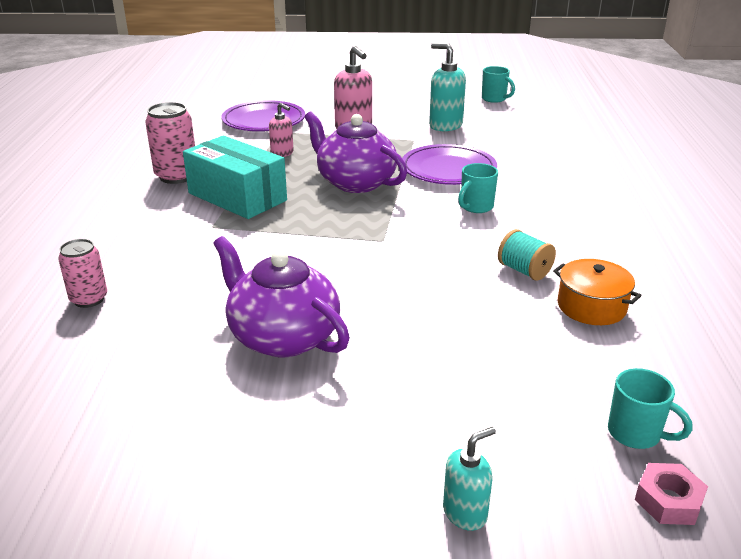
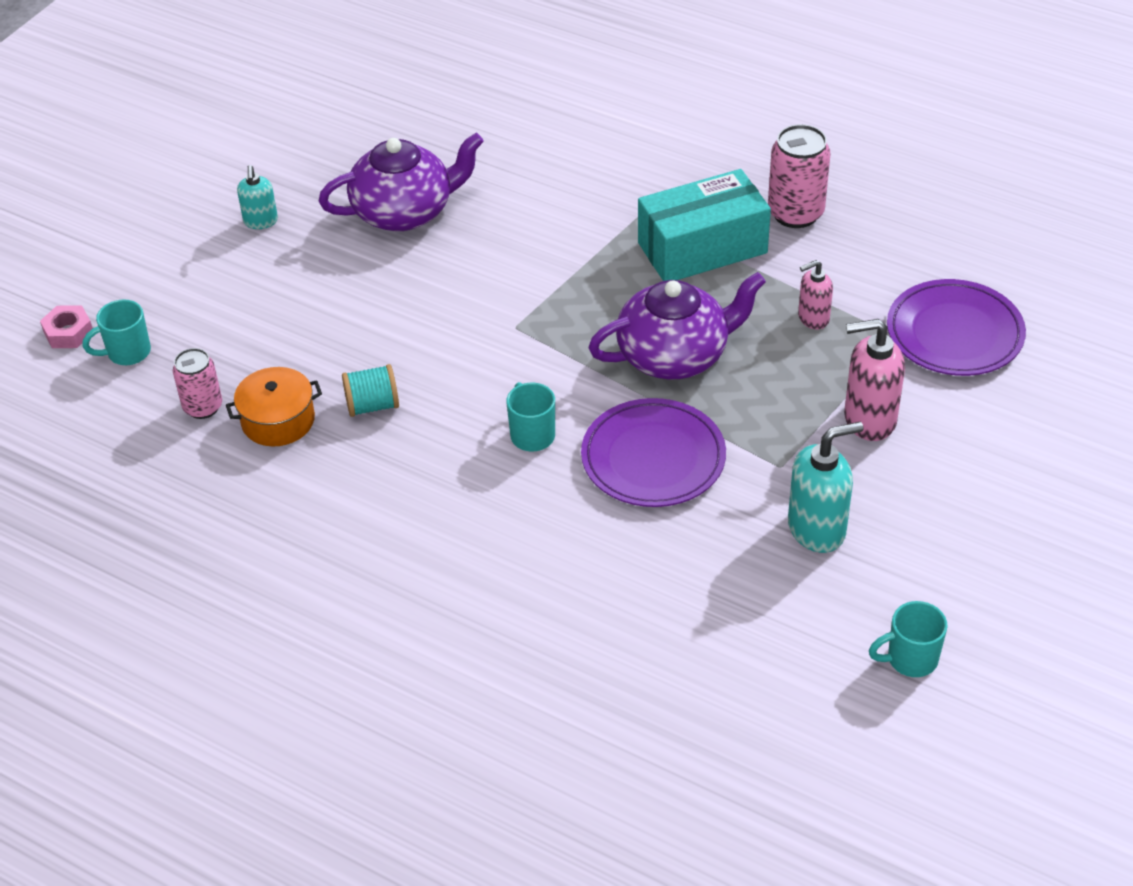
camera: 120 degrees right, 15 degrees up
(89, 299) = (553, 119): pink can -> pink can (203, 407)
(465, 513) = (152, 238): turquoise soap dispenser -> turquoise soap dispenser (261, 221)

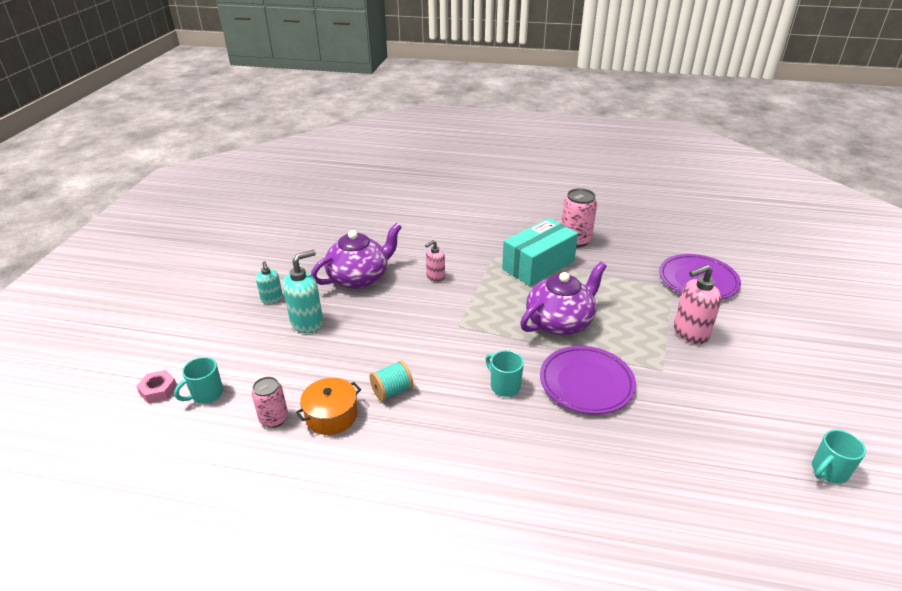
camera: 20 degrees left, 10 degrees down
(813, 318) = (621, 287): pink soap dispenser -> pink soap dispenser (435, 277)
(817, 529) = (710, 402): turquoise soap dispenser -> turquoise soap dispenser (307, 323)

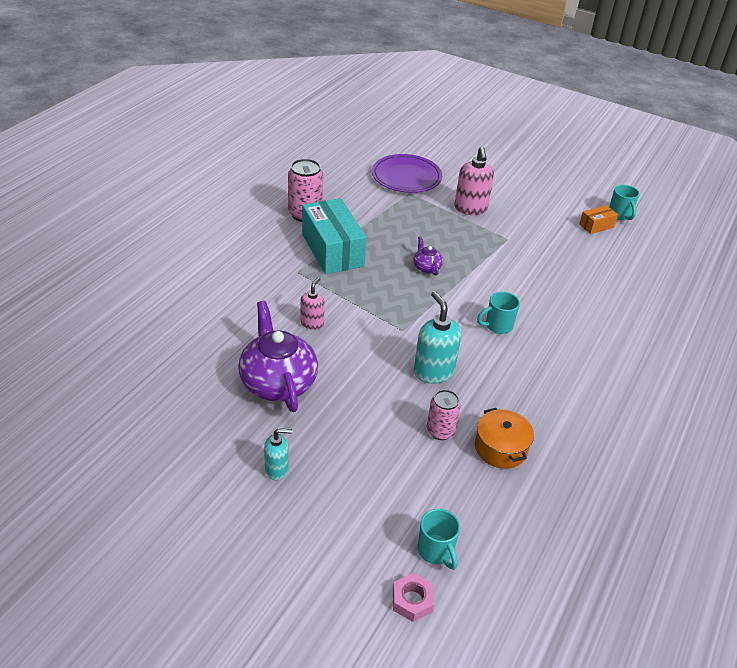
camera: 75 degrees left, 5 degrees up
(274, 419) = (492, 494): pink can -> pink can (440, 431)
(307, 323) = (343, 443): turquoise soap dispenser -> turquoise soap dispenser (433, 372)
(392, 391) = (480, 398): turquoise spool -> none
(435, 277) = (312, 323): pink soap dispenser -> pink soap dispenser turned 135 degrees counterclockwise
(560, 322) = (426, 267): purple teapot -> purple teapot, size x0.45
(586, 383) = (509, 280): purple plate -> none
(773, 447) = (596, 226): none -> orange box

